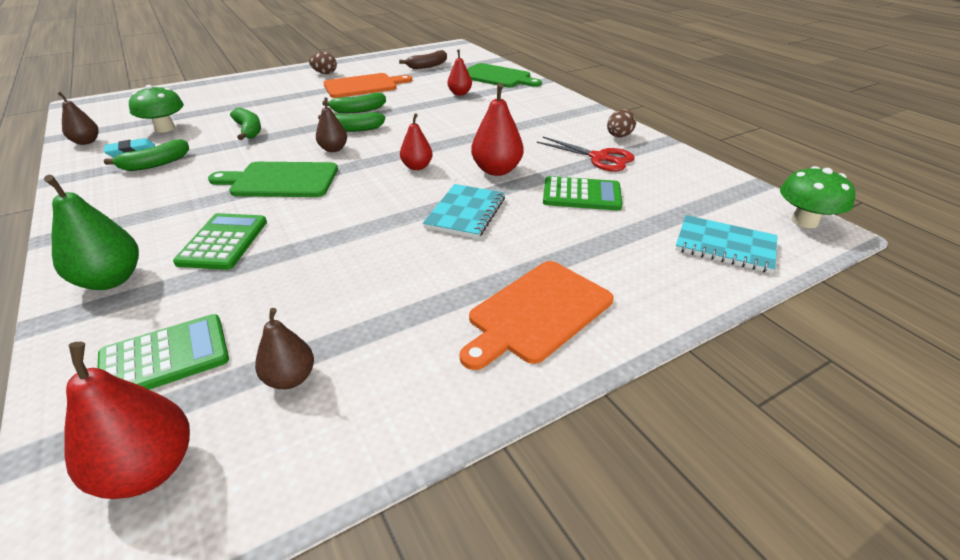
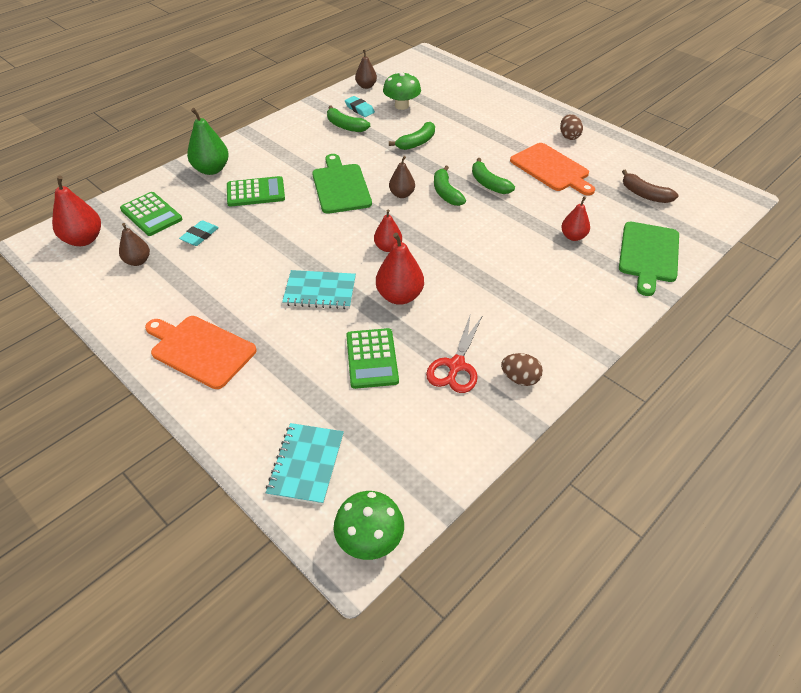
camera: 75 degrees right, 10 degrees up
(280, 301) = (200, 236): none -> turquoise eraser

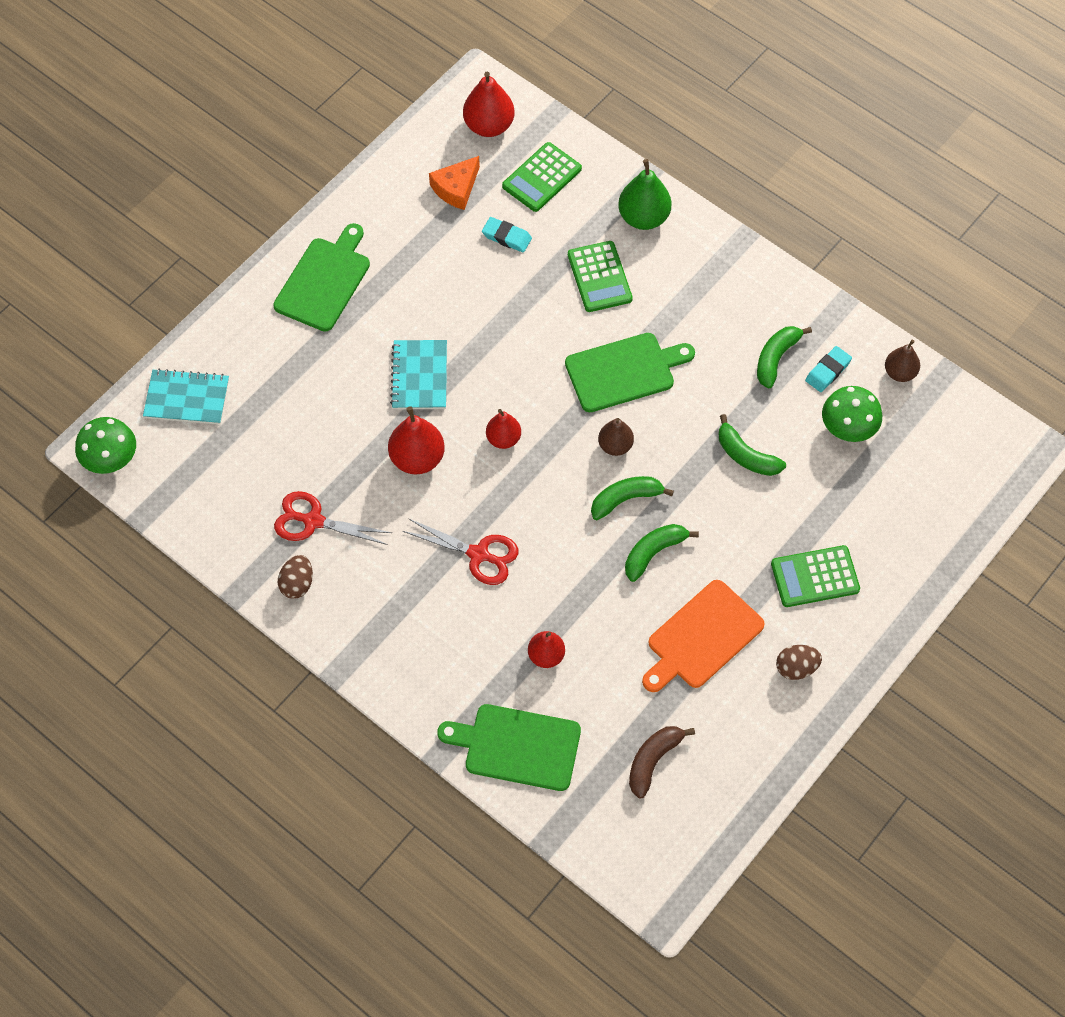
camera: 85 degrees right, 15 degrees up
(138, 261) = (456, 188): brown pear -> orange cheese
(200, 350) = (324, 281): orange cutting board -> green cutting board
(371, 358) = (320, 439): green calculator -> green calculator (815, 577)
(490, 265) = (479, 555): none -> red scissors

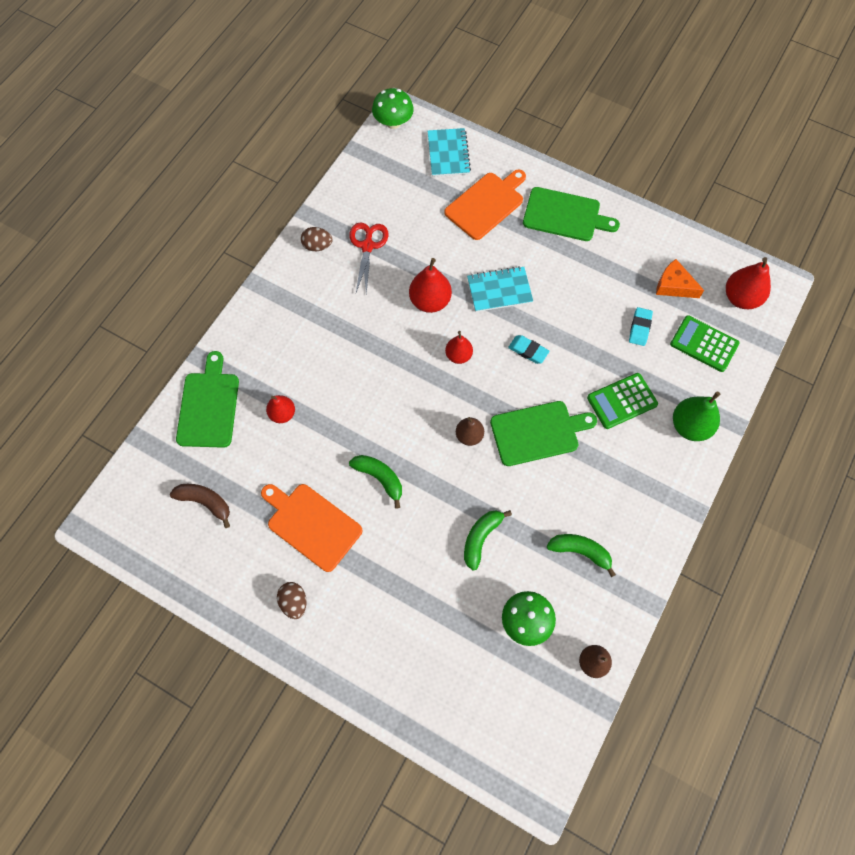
camera: 80 degrees right, 5 degrees up
(283, 367) = (486, 204): none -> orange cutting board
(479, 555) = (358, 355): red scissors -> none
(624, 372) = (538, 433): green cutting board -> green cutting board turned 75 degrees counterclockwise
(625, 499) = (423, 450): green banana -> none
(815, 577) = (378, 608): green calculator -> none
(828, 371) = (578, 597): turquoise eraser -> turquoise eraser (528, 351)

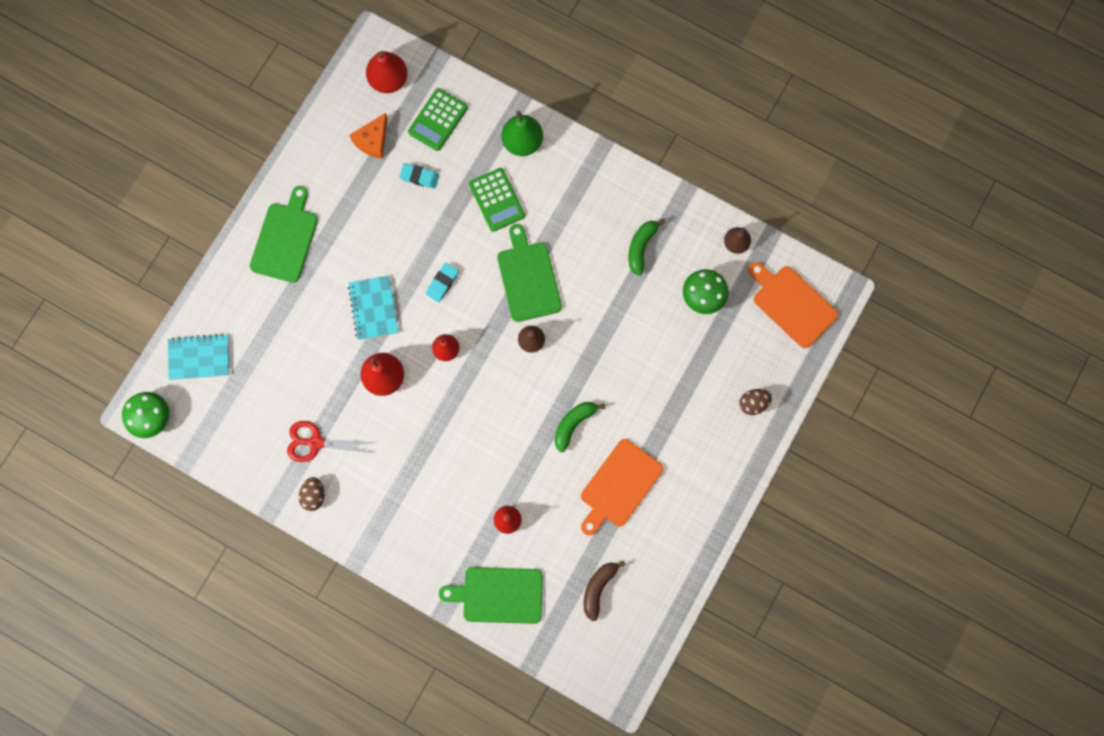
camera: 90 degrees left, 10 degrees up
(294, 602) = (691, 498): brown egg -> brown egg (753, 403)
(481, 538) = (630, 333): green banana -> none
(486, 204) = (268, 318): orange cutting board -> orange cutting board (792, 304)

